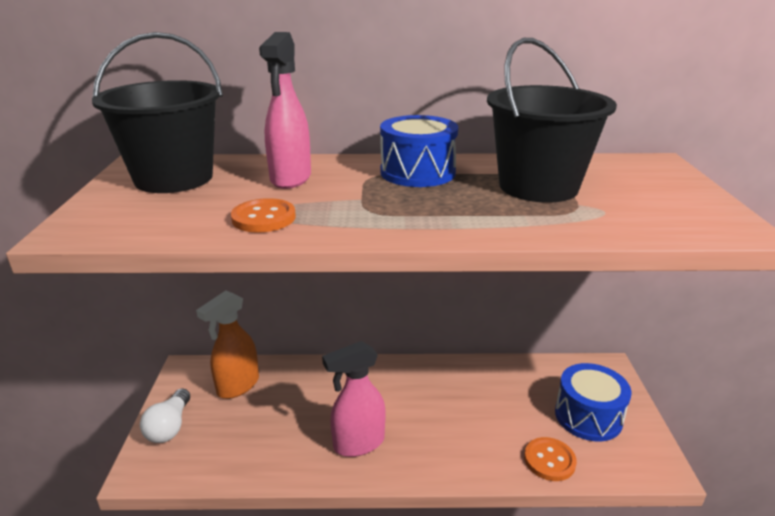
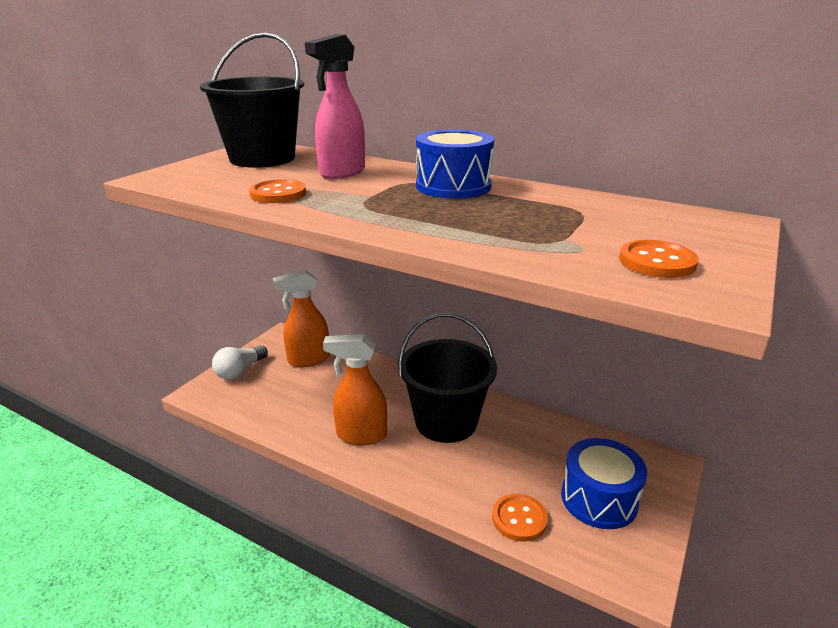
camera: 30 degrees right, 0 degrees up
(358, 443) = (361, 435): pink spray bottle -> orange spray bottle
(538, 186) = (549, 217): black bucket -> black bucket (446, 422)
(666, 209) = (657, 262): none -> orange button

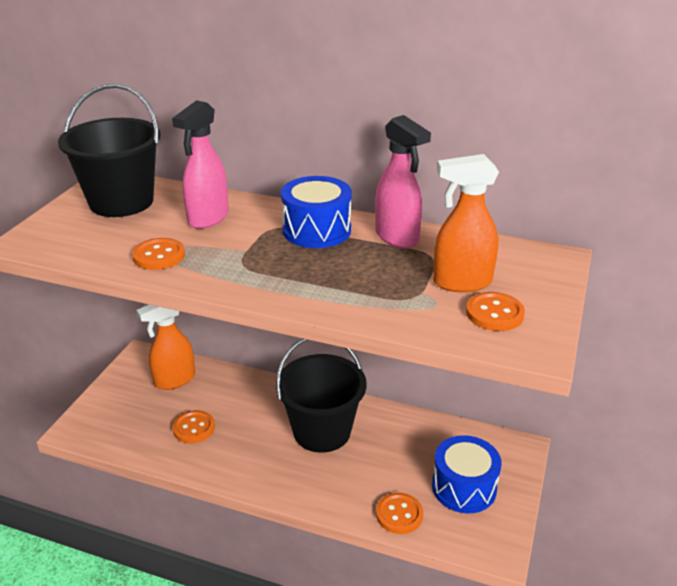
camera: 10 degrees left, 5 degrees up
(240, 371) = (108, 401): white light bulb -> none
(315, 404) = (194, 428): none -> orange button
(361, 435) = (245, 454): orange spray bottle -> orange spray bottle (461, 282)
(542, 196) = (397, 237): none -> pink spray bottle

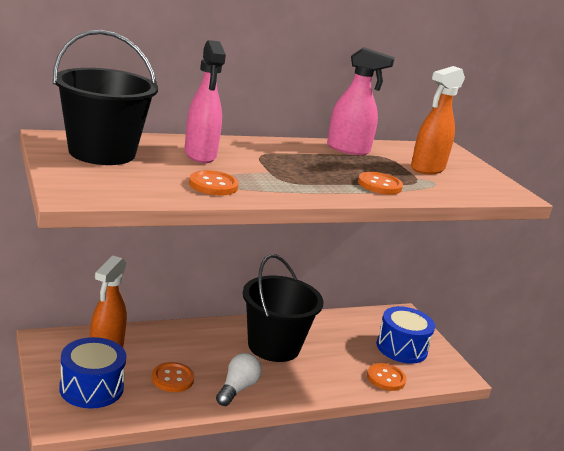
camera: 45 degrees left, 10 degrees down
(236, 461) = (237, 389): none -> white light bulb
(316, 230) = (292, 152): blue drum -> blue drum (91, 388)
(494, 313) = (470, 181): orange button -> orange button (379, 185)

